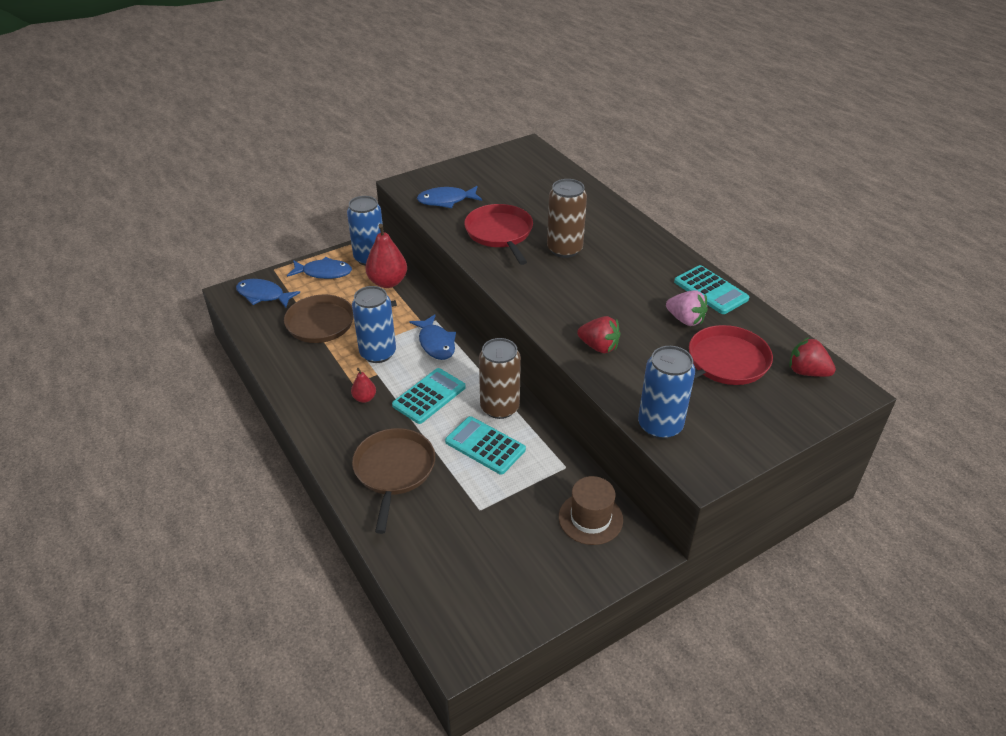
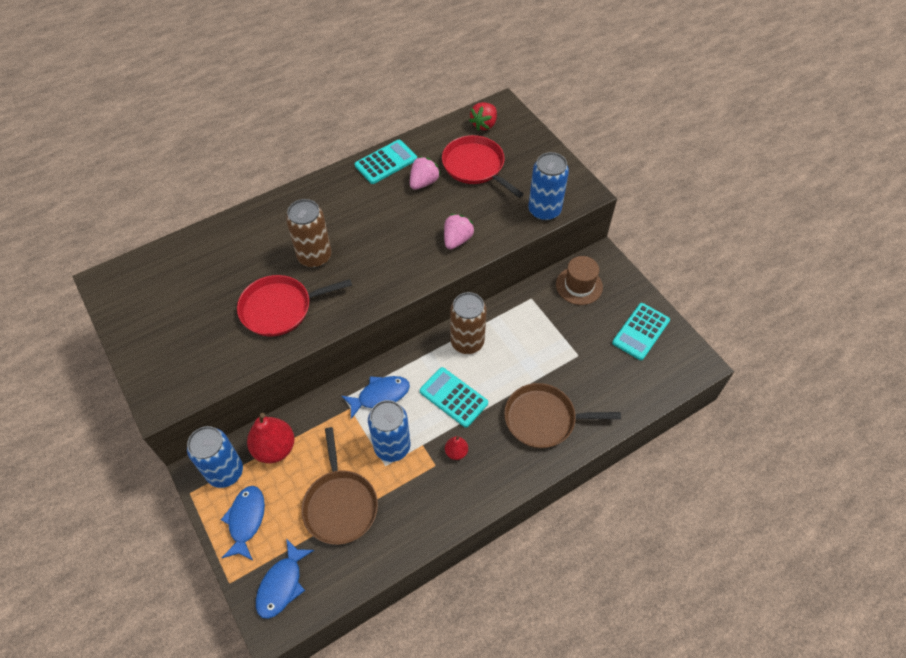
camera: 90 degrees left, 15 degrees up
(446, 201) = (206, 359): blue fish -> none
(485, 446) = (512, 352): turquoise calculator -> turquoise calculator (641, 332)
(599, 347) = (457, 240): red strawberry -> pink strawberry

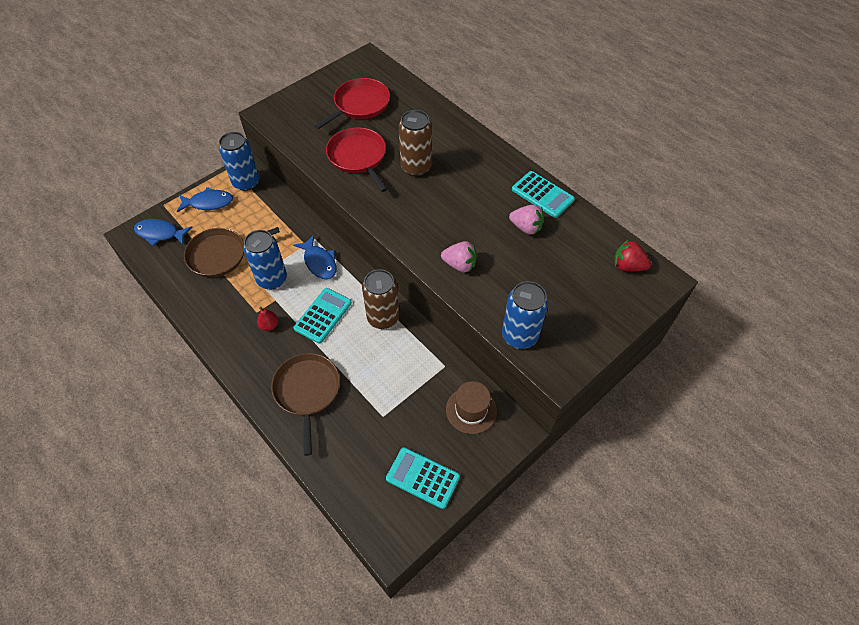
camera: 80 degrees right, 0 degrees up
(274, 448) = (266, 205): red pear -> none
(475, 166) = (562, 266): red pan -> red pan (360, 105)

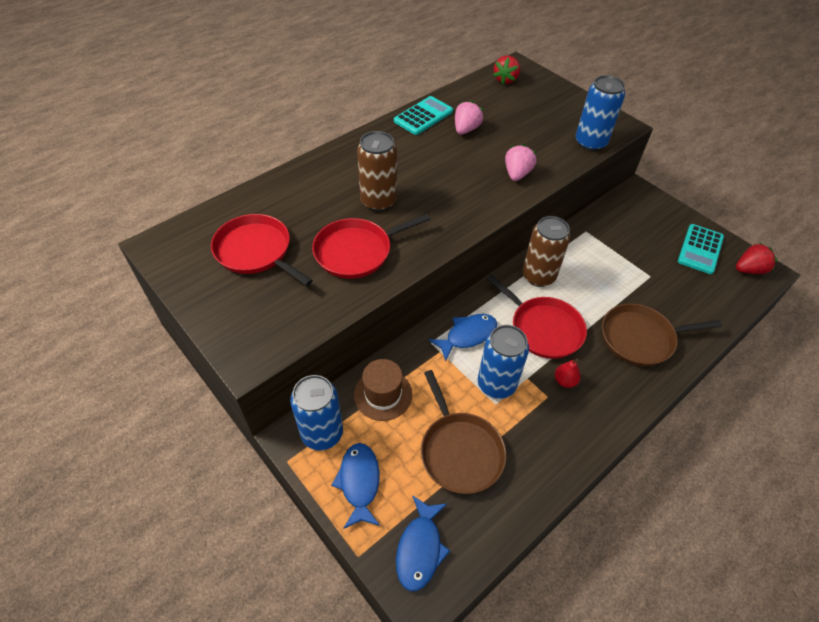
camera: 90 degrees left, 5 degrees down
(323, 315) = (543, 328): turquoise calculator -> red pan
(392, 525) = (749, 269): none -> red strawberry
(471, 410) = (626, 216): brown hat -> brown hat (383, 394)

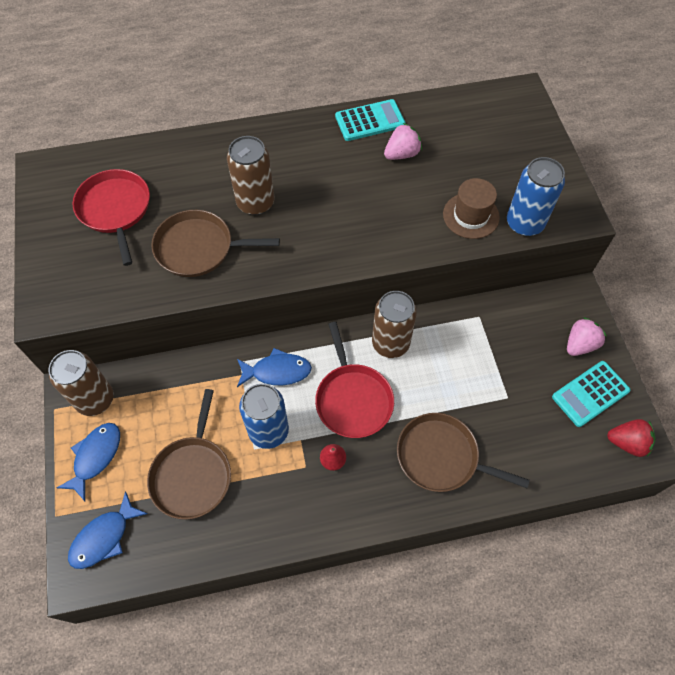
camera: 30 degrees right, 10 degrees up
(322, 433) = (95, 399): blue can -> brown can
(357, 251) = (199, 248): red pan -> brown pan
(383, 394) = (165, 390): brown hat -> brown hat (471, 216)
(505, 80) = (494, 107): red strawberry -> none
(517, 174) = (413, 228): pink strawberry -> pink strawberry (580, 344)

